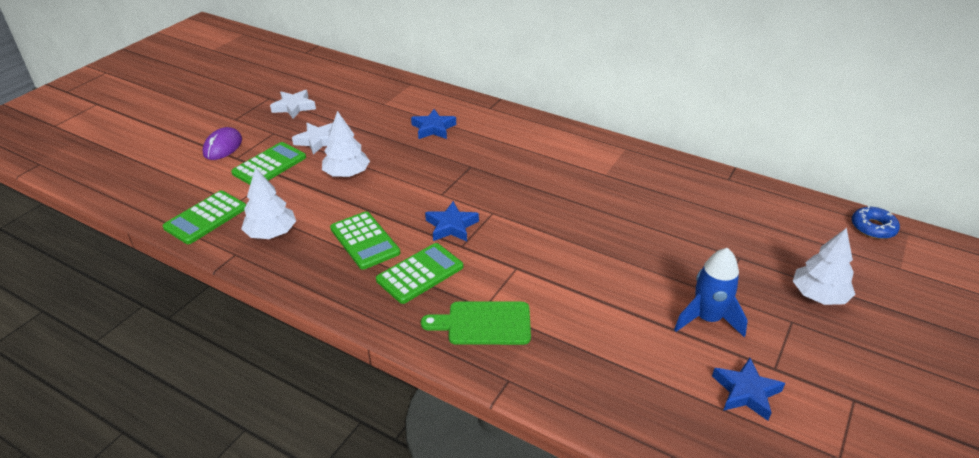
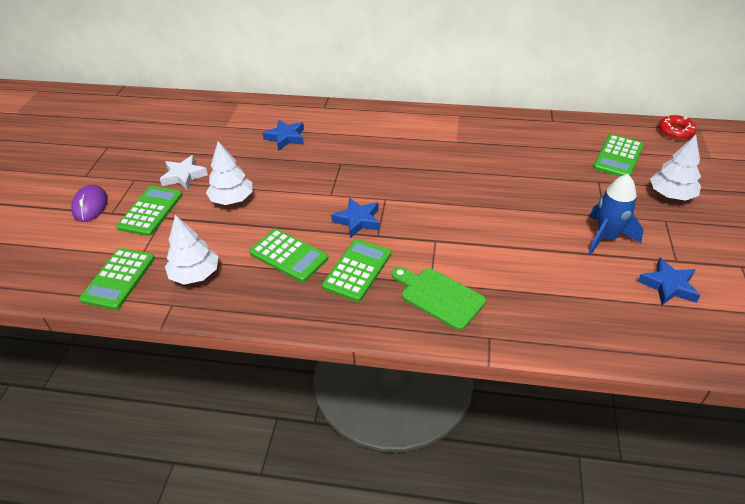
camera: 20 degrees left, 5 degrees up
(294, 107) = (139, 150): white star -> none
(484, 323) = (439, 296): green cutting board -> green cutting board turned 60 degrees clockwise
(781, 237) = (618, 157): none -> green calculator
(873, 228) = (675, 132): blue donut -> red donut

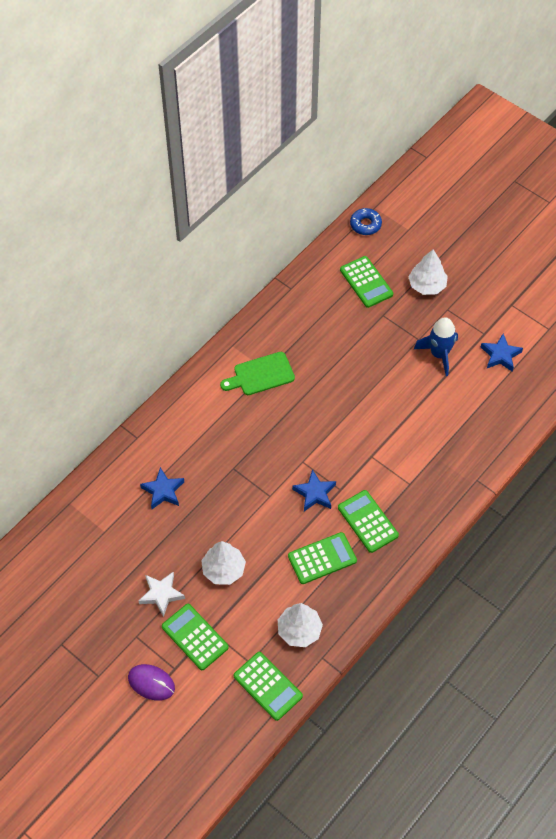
camera: 60 degrees left, 15 degrees up
(439, 296) = (425, 486): green cutting board -> green cutting board (261, 375)
(675, 132) = (365, 224): red donut -> blue donut

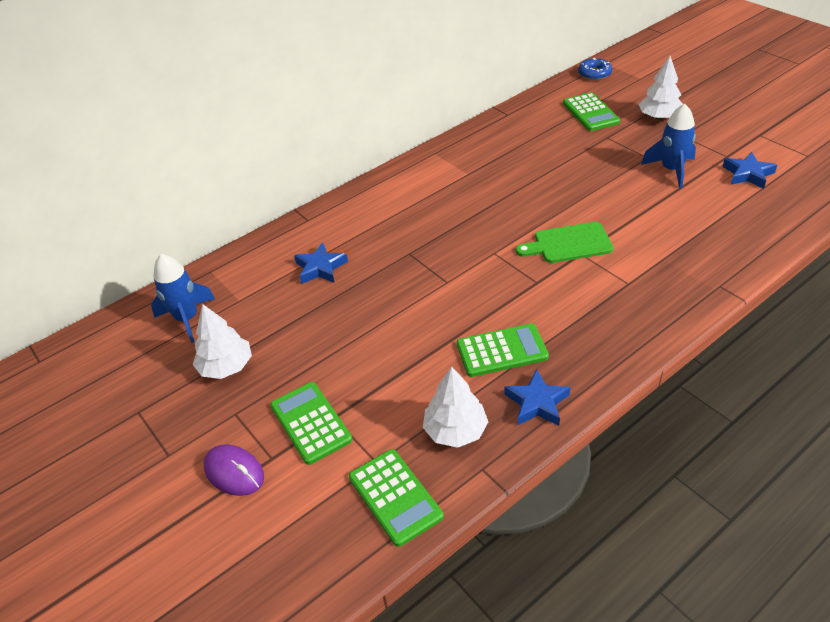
camera: 15 degrees right, 15 degrees down
(67, 554) = (187, 318): none -> blue rocket
(161, 594) = (283, 370): white star -> none
(223, 569) = (370, 351): white tree -> white tree (226, 366)
(261, 375) = (460, 176): green cutting board -> green cutting board (568, 243)
(315, 493) = (504, 283): blue star -> blue star (537, 403)
(368, 521) = (568, 317): green calculator -> none

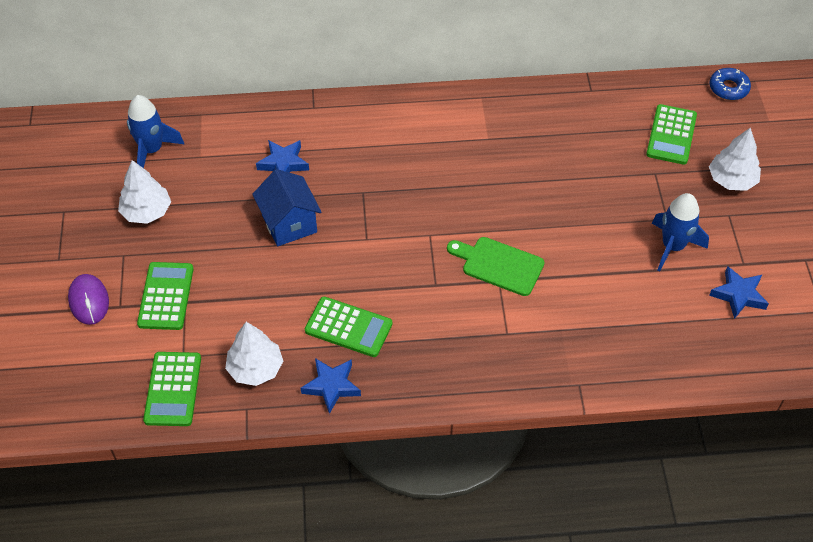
camera: 30 degrees right, 10 degrees up
(370, 306) = (289, 223): none -> blue house

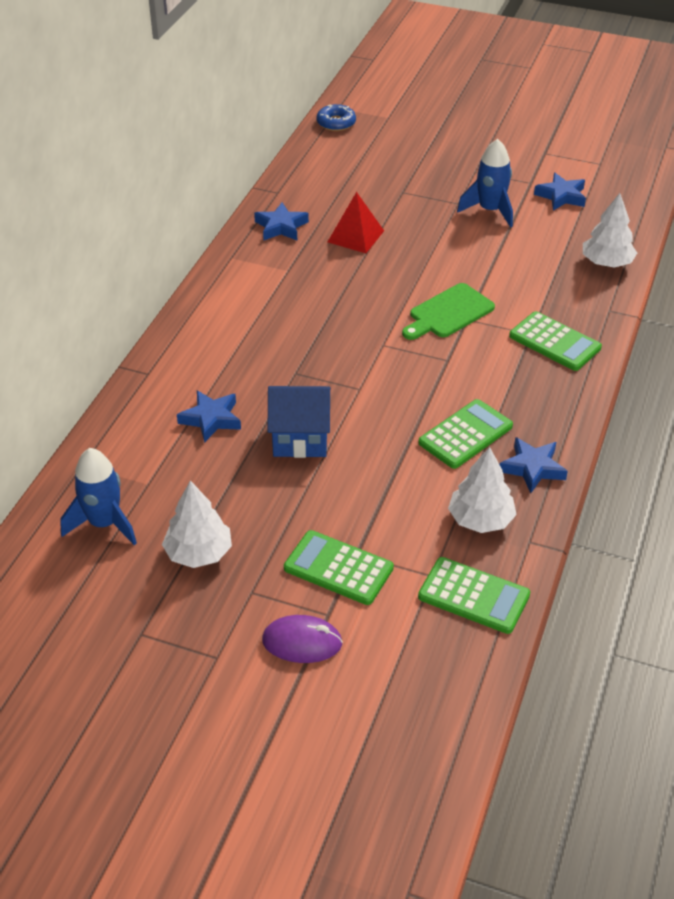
camera: 65 degrees left, 10 degrees down
(544, 111) = (281, 227): none -> blue star
(565, 164) = (356, 236): none -> red pyramid
(671, 135) = (365, 169): green calculator -> green calculator (554, 342)
(731, 180) = (438, 157): white tree -> white tree (606, 263)

